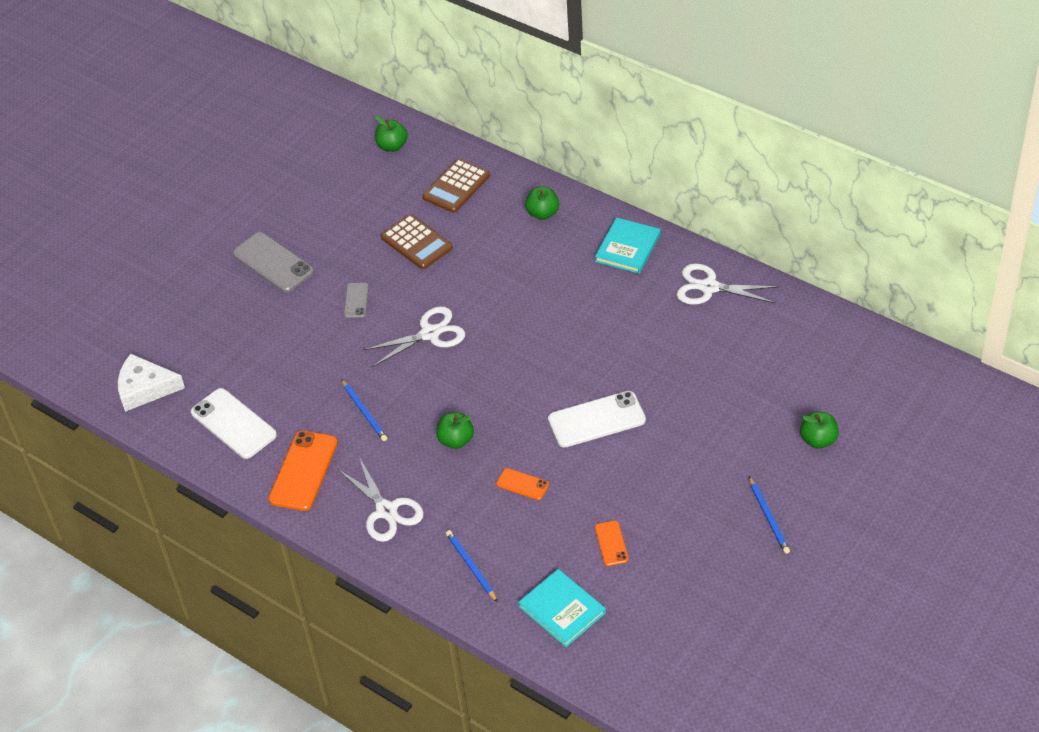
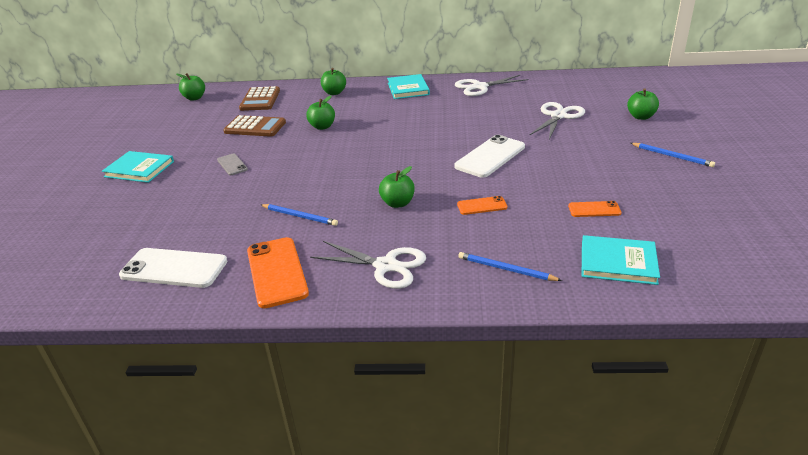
camera: 35 degrees left, 15 degrees down
(145, 388) = (54, 280): white cheese -> none
(273, 263) = (139, 169): grey phone -> turquoise book
(430, 334) = (312, 161): white scissors -> white scissors (558, 116)
(481, 278) = (322, 127): none -> green apple
(611, 543) = (594, 209): orange phone -> orange phone turned 45 degrees counterclockwise

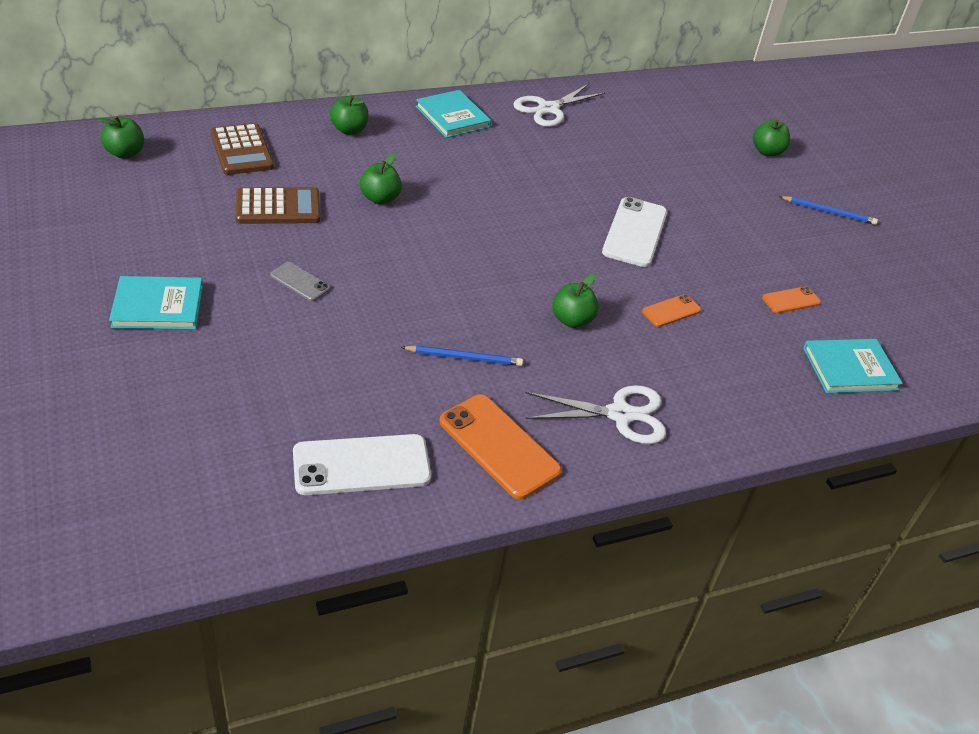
camera: 30 degrees left, 10 degrees up
(506, 269) = (748, 396): blue pencil -> none
(558, 116) = (675, 157): white scissors -> none

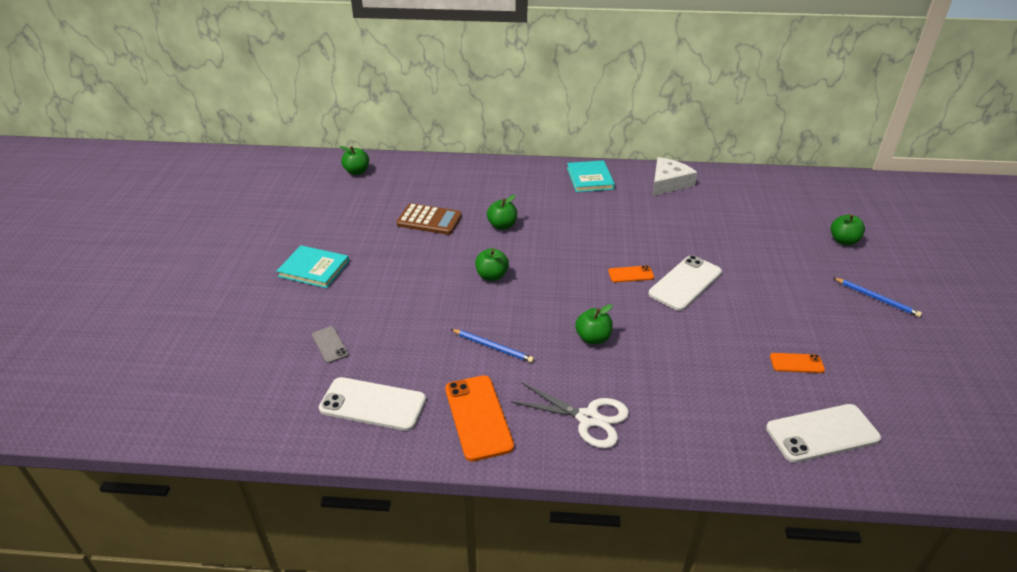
camera: 30 degrees right, 5 degrees down
(241, 150) = (429, 180): brown calculator -> none
(300, 282) = (412, 271): grey phone -> grey phone (330, 345)
(349, 130) = (509, 177): green apple -> green apple (492, 276)
(548, 109) = (668, 183): white scissors -> white cheese
(671, 311) = (680, 349): orange phone -> orange phone (631, 274)
(850, 369) = (822, 433): turquoise book -> white phone

